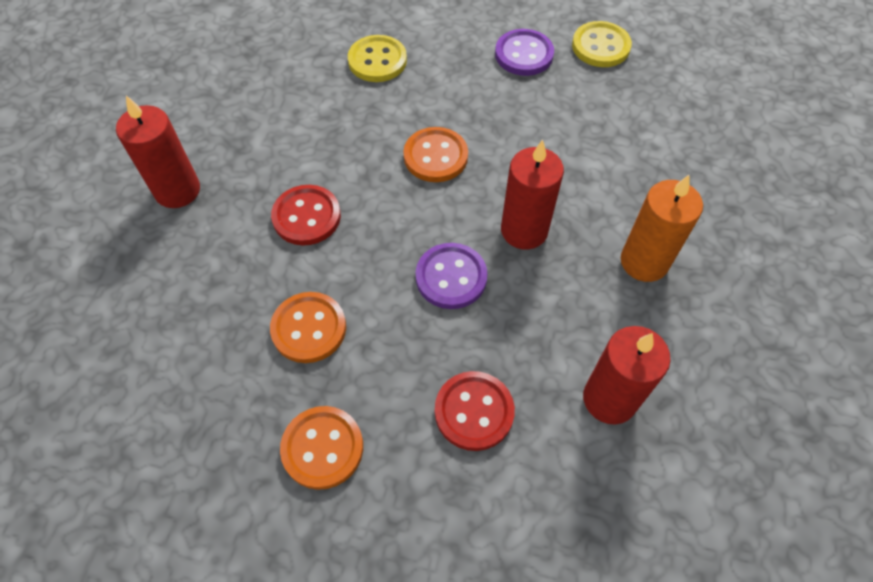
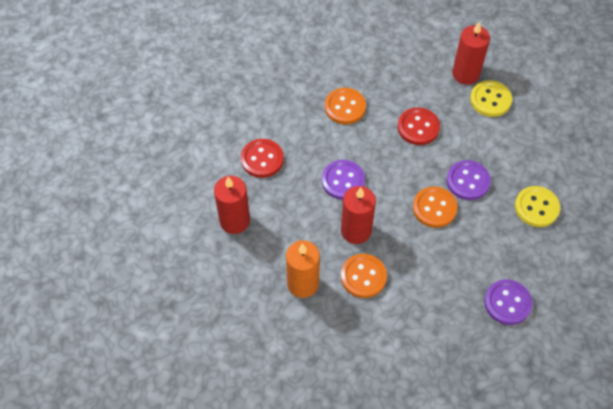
camera: 115 degrees right, 0 degrees up
(322, 448) = (279, 94): orange button -> orange button (363, 276)
(373, 134) = (468, 181): none -> purple button
(600, 46) = (495, 361): yellow button -> yellow button (490, 100)

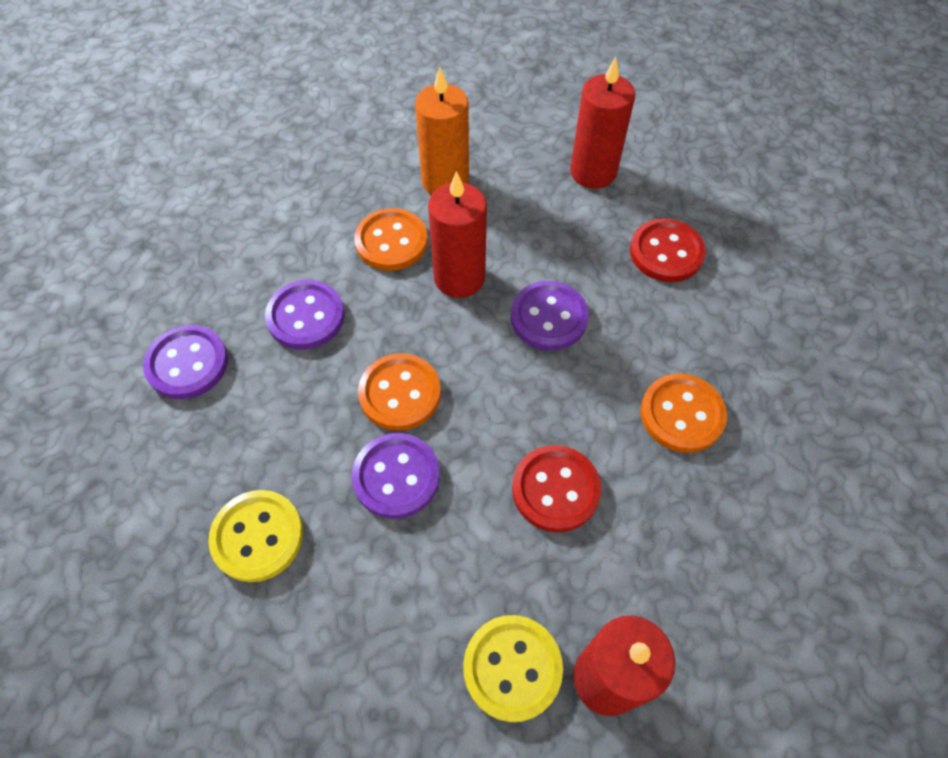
camera: 130 degrees right, 0 degrees up
(438, 276) = (306, 316): none -> purple button

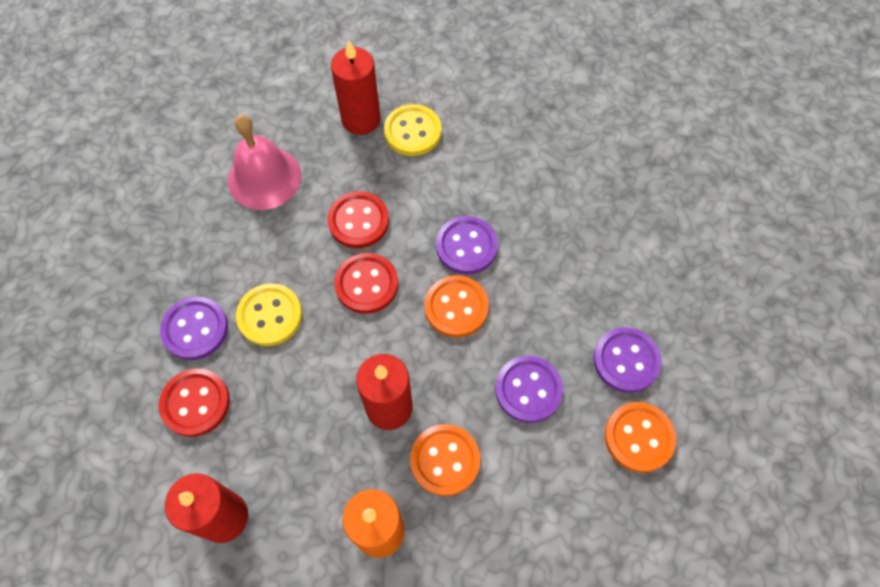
camera: 170 degrees left, 5 degrees up
(257, 536) = (563, 223): yellow button -> yellow button (270, 316)
(519, 404) = (366, 284): none -> red button
(549, 317) = (322, 354): purple button -> purple button (195, 329)
(681, 414) = (250, 257): orange button -> orange button (639, 437)
(717, 536) = (264, 178): none -> pink bell

